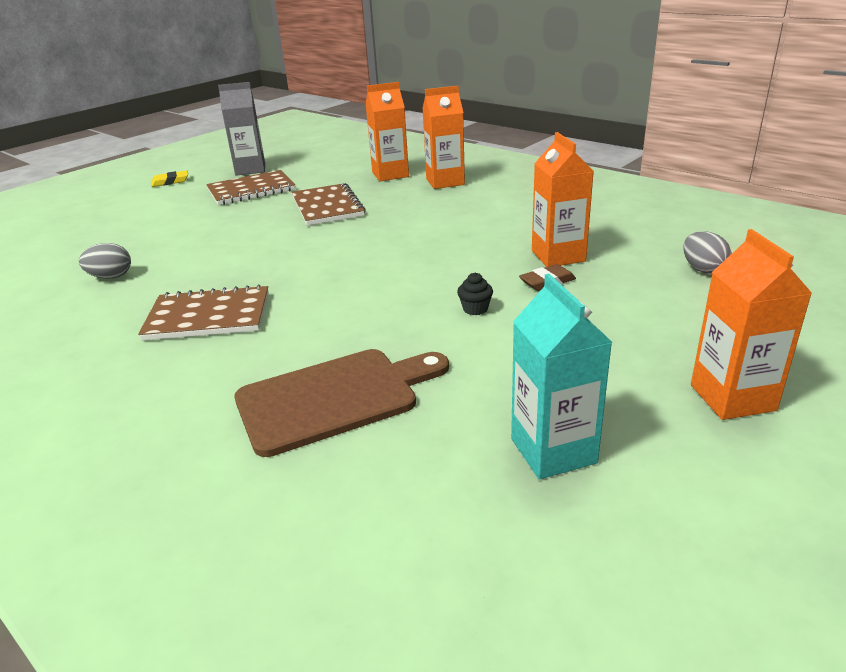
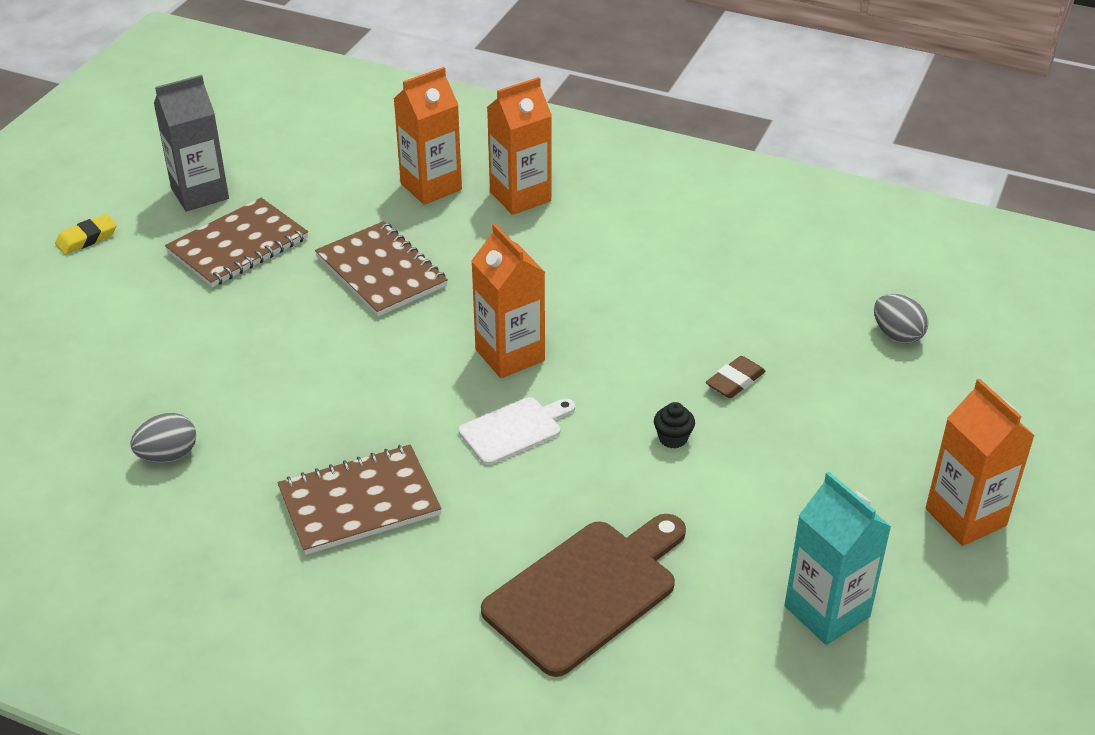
camera: 20 degrees left, 10 degrees up
(354, 290) = (514, 429): none -> white cutting board
(558, 256) = (730, 334): orange carton -> orange carton (510, 355)

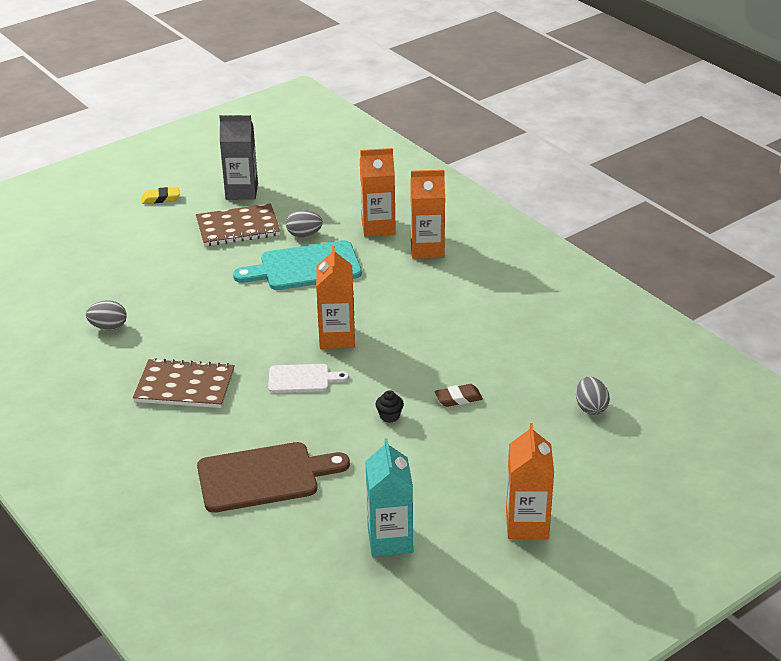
camera: 30 degrees right, 5 degrees down
(340, 227) = (304, 235): none -> grey egg
(381, 272) = (305, 267): brown notebook -> turquoise cutting board

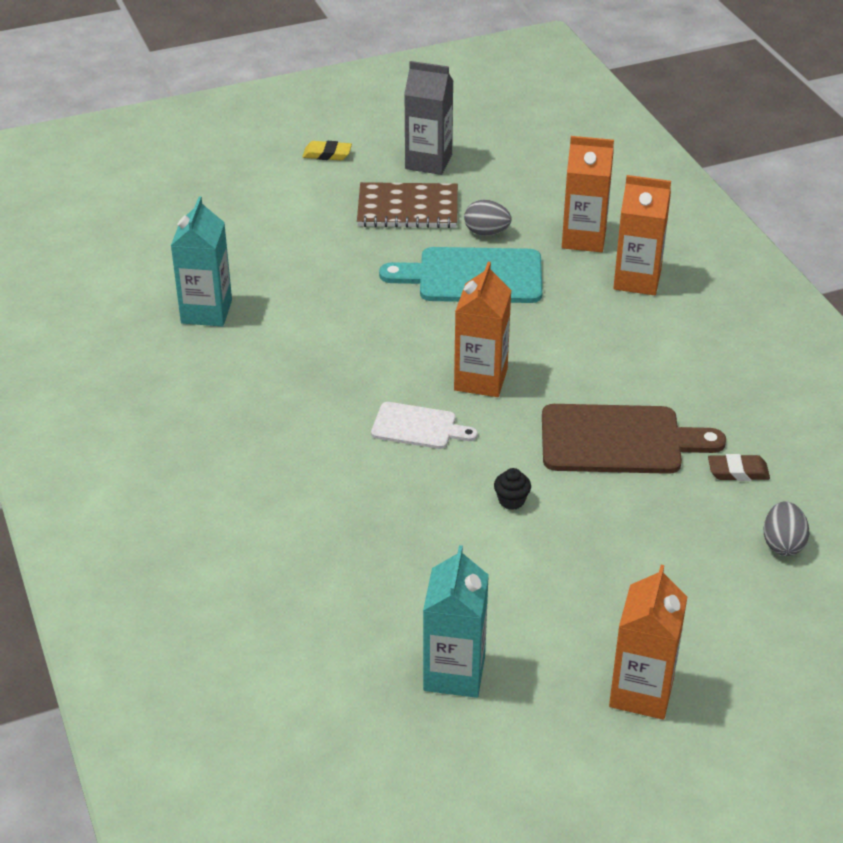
camera: 15 degrees right, 5 degrees up
(108, 327) = (206, 312): grey egg -> turquoise carton
(185, 386) = (270, 408): brown notebook -> none
(264, 477) = (325, 550): brown cutting board -> brown cutting board (619, 440)
(458, 398) = (609, 494): brown eraser -> brown eraser (738, 471)

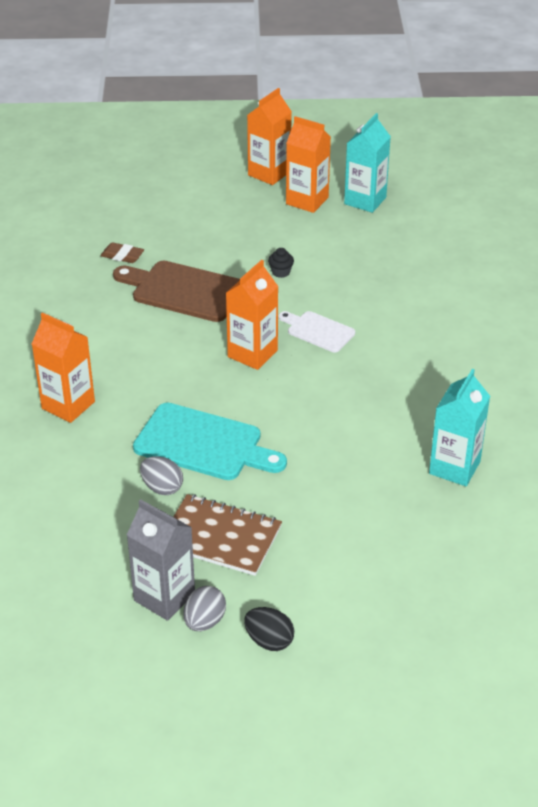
camera: 160 degrees left, 0 degrees up
(327, 154) = (269, 641): yellow eraser -> black egg
(584, 239) = (79, 457): orange carton -> orange carton (307, 201)
(782, 544) = (133, 215): grey egg -> grey egg (204, 621)

